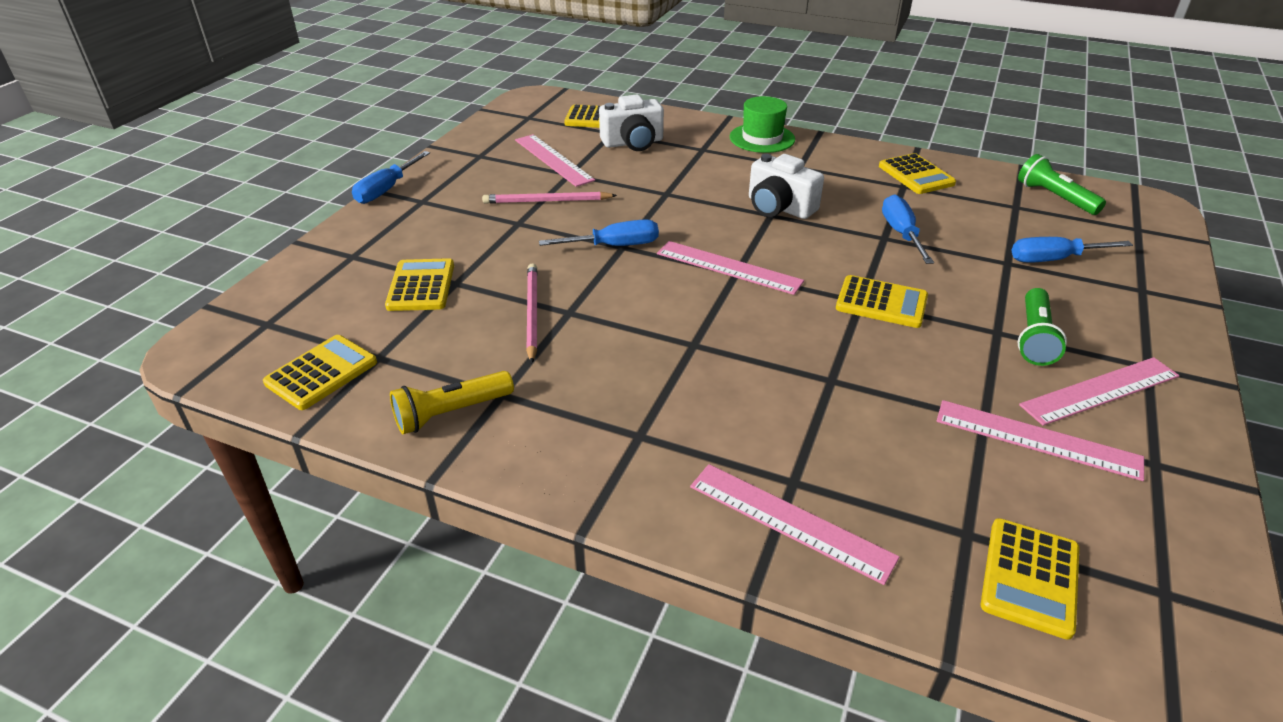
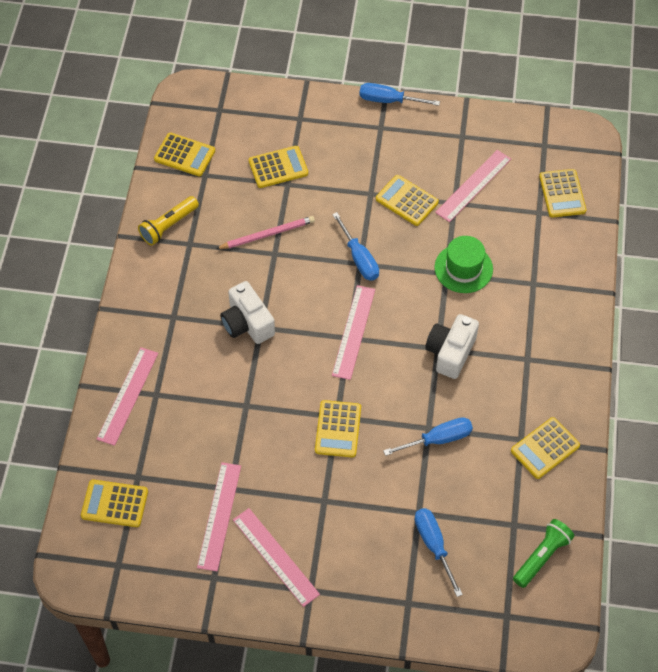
camera: 75 degrees right, 20 degrees up
(451, 413) = (168, 226): yellow flashlight -> yellow flashlight turned 90 degrees counterclockwise
(547, 201) = (407, 201): pink pencil -> yellow calculator
(633, 143) = (525, 231): white camera -> white camera (247, 323)
(762, 138) = (572, 324): green hat -> green hat (463, 268)
(1034, 338) = (323, 523): green flashlight -> none

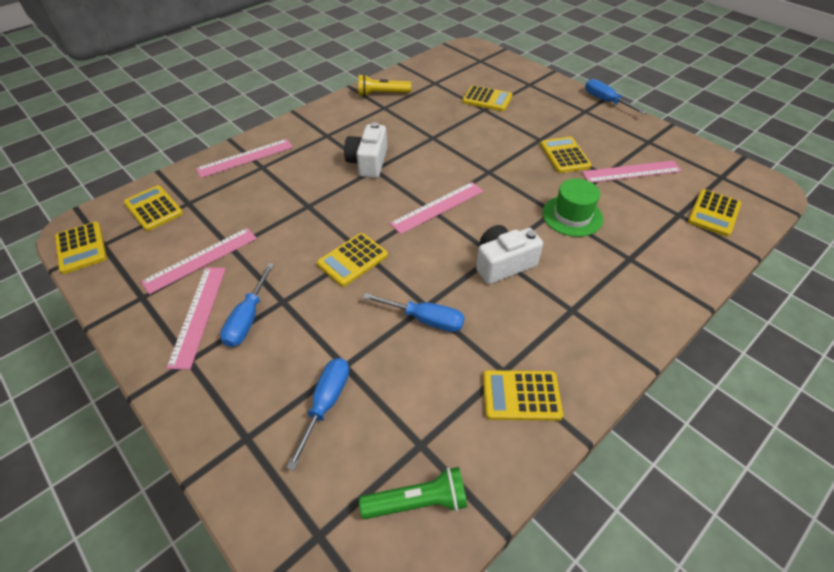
camera: 40 degrees right, 10 degrees down
(184, 155) = (433, 70): yellow calculator -> yellow calculator (81, 248)
(267, 234) = (439, 126): pink pencil -> none
(359, 258) = (491, 168): blue screwdriver -> blue screwdriver (248, 318)

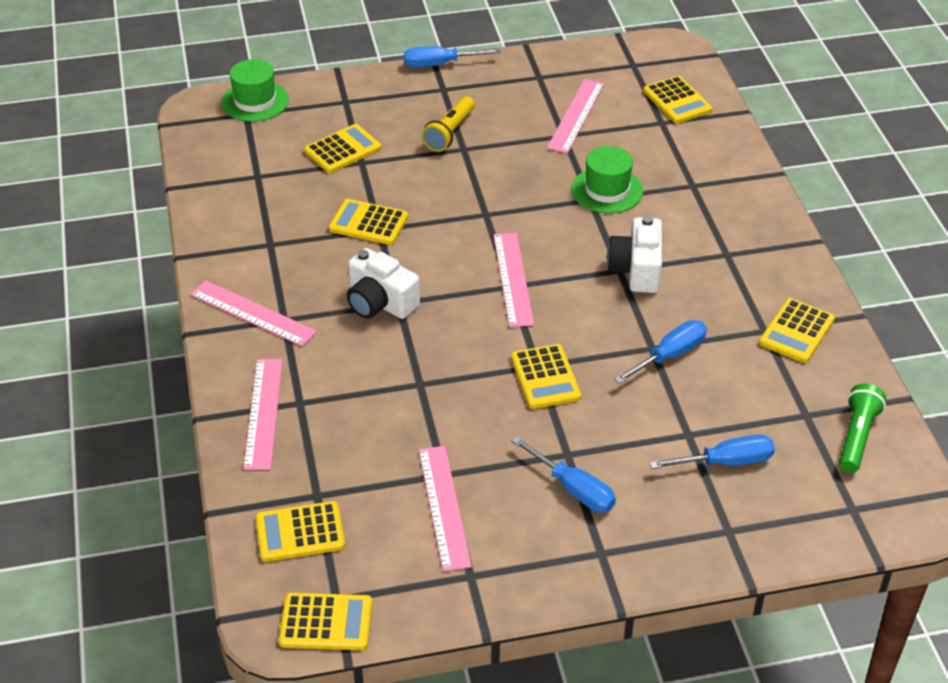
camera: 60 degrees left, 5 degrees down
(198, 315) = (538, 529): pink ruler -> pink ruler (252, 313)
(326, 404) = (725, 462): blue screwdriver -> blue screwdriver turned 120 degrees clockwise
(382, 94) = (235, 233): yellow flashlight -> yellow flashlight (449, 133)
(493, 59) = (255, 101): none -> green hat
(564, 155) = (508, 146): yellow calculator -> yellow calculator (368, 223)

